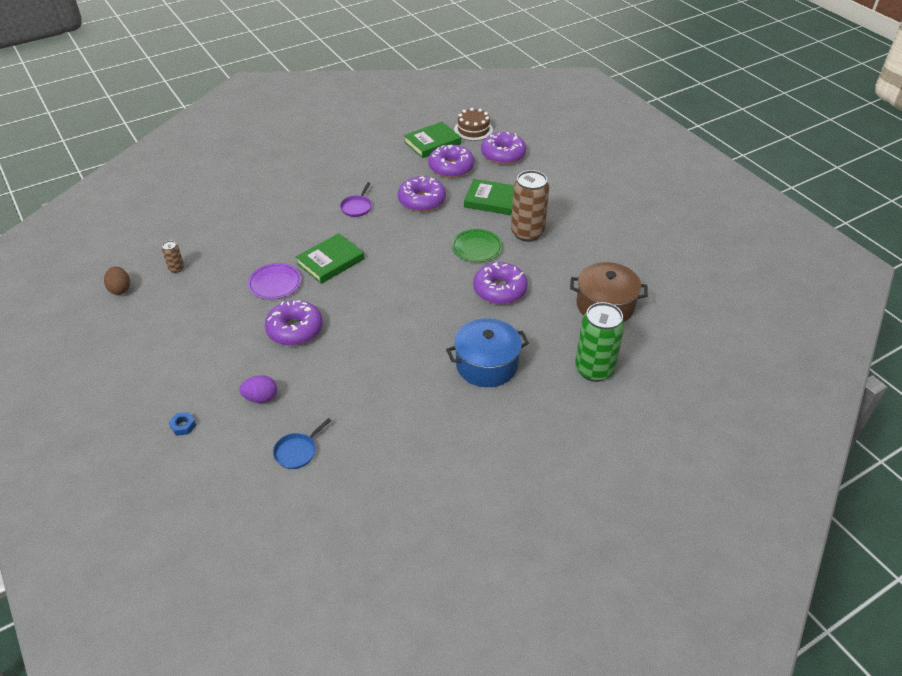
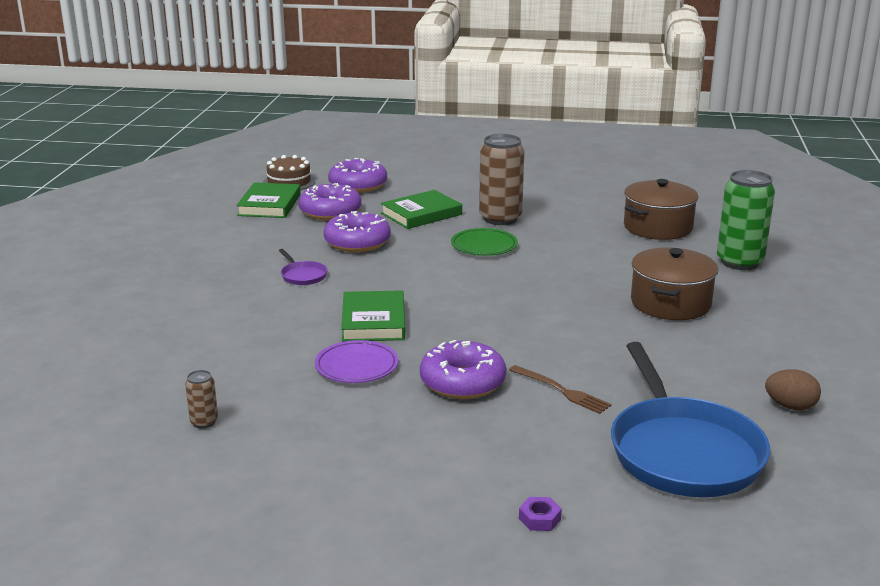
camera: 50 degrees left, 20 degrees down
(120, 289) = (169, 481): brown egg -> brown egg (790, 406)
(183, 426) = (539, 519): blue nut -> purple nut
(261, 398) = (557, 444): purple egg -> none
(297, 451) = (683, 451): blue pan -> blue pan, size x2.45
(321, 371) = (561, 391): none -> brown fork
(486, 365) = (670, 303): blue pot -> brown pot
(499, 290) = (566, 259): purple donut -> none

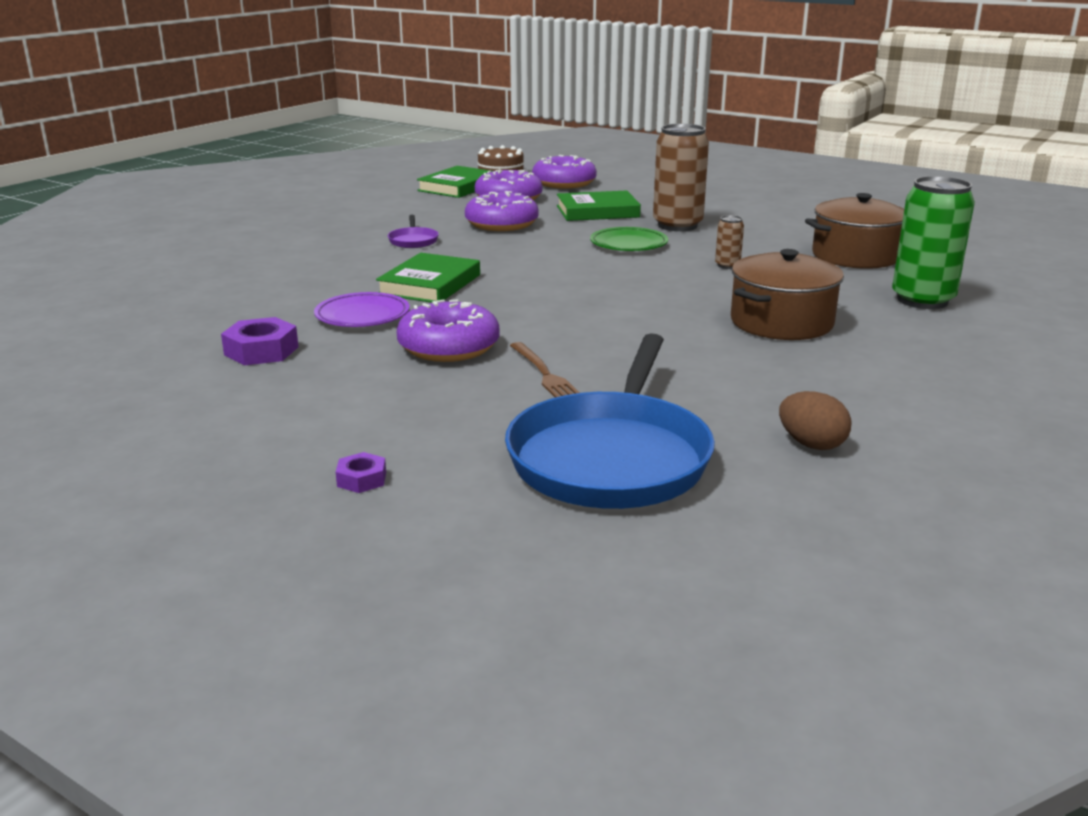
camera: 25 degrees right, 0 degrees up
(204, 422) = (165, 331): brown can -> brown can (727, 265)
(316, 422) = (261, 351): none -> purple nut

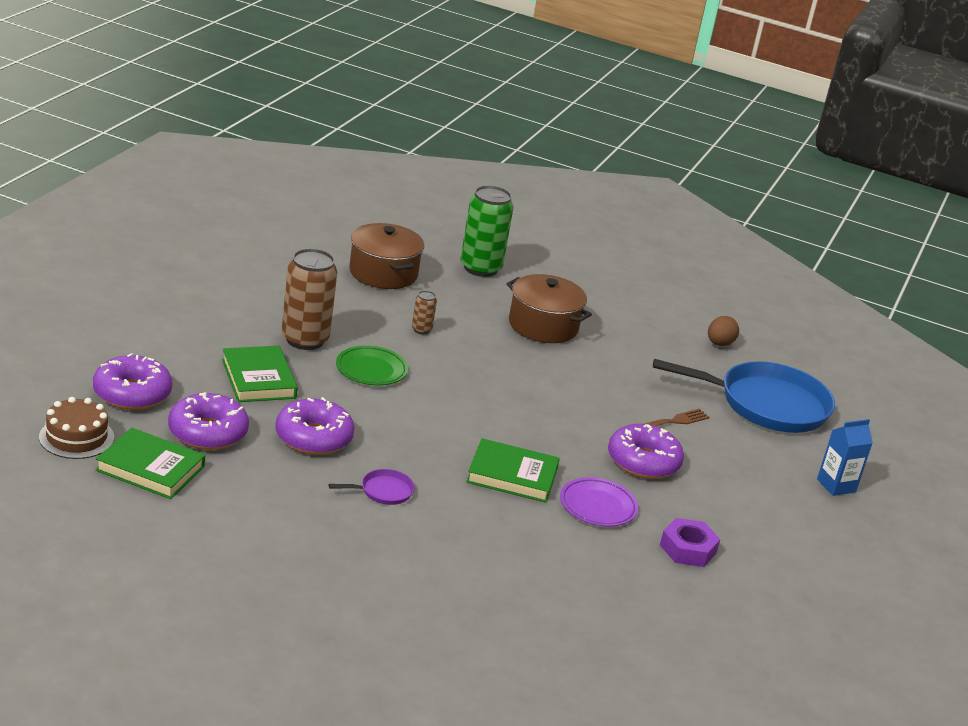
camera: 105 degrees left, 5 degrees up
(362, 479) = (836, 485): purple nut -> blue carton

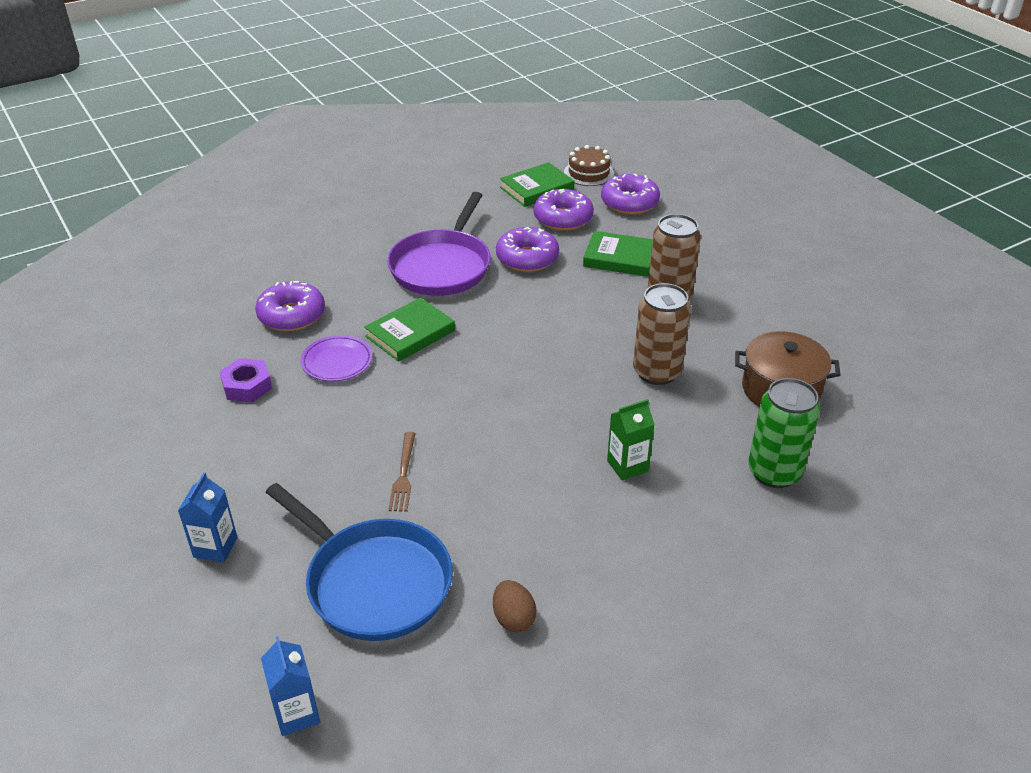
camera: 130 degrees right, 10 degrees up
(371, 370) = (603, 317): green plate -> none
(383, 491) = (442, 266): purple pan -> purple pan, size x2.45
(421, 330) = (657, 372): brown can -> brown can, size x2.22
(543, 326) = (627, 466): brown pot -> green carton
(643, 461) = (365, 420): purple donut -> purple donut (292, 315)
(766, 404) = (374, 582): blue pan -> blue pan turned 90 degrees counterclockwise
(874, 402) = (297, 713): none -> blue carton

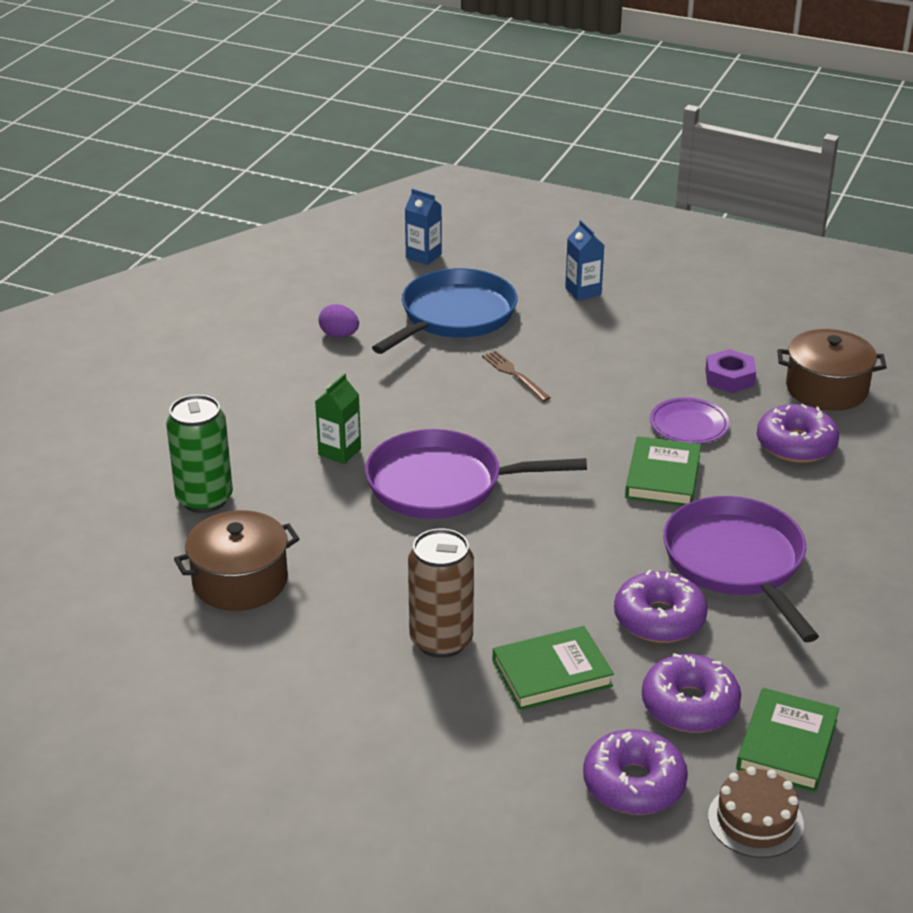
camera: 145 degrees right, 5 degrees down
(200, 343) = (826, 389): none -> brown pot
(374, 582) = (454, 316): blue pan -> blue pan turned 120 degrees clockwise
(513, 618) = (339, 335): brown egg -> purple egg
(570, 398) = (442, 484): none -> purple pan
(657, 372) = (382, 544): brown can -> none

